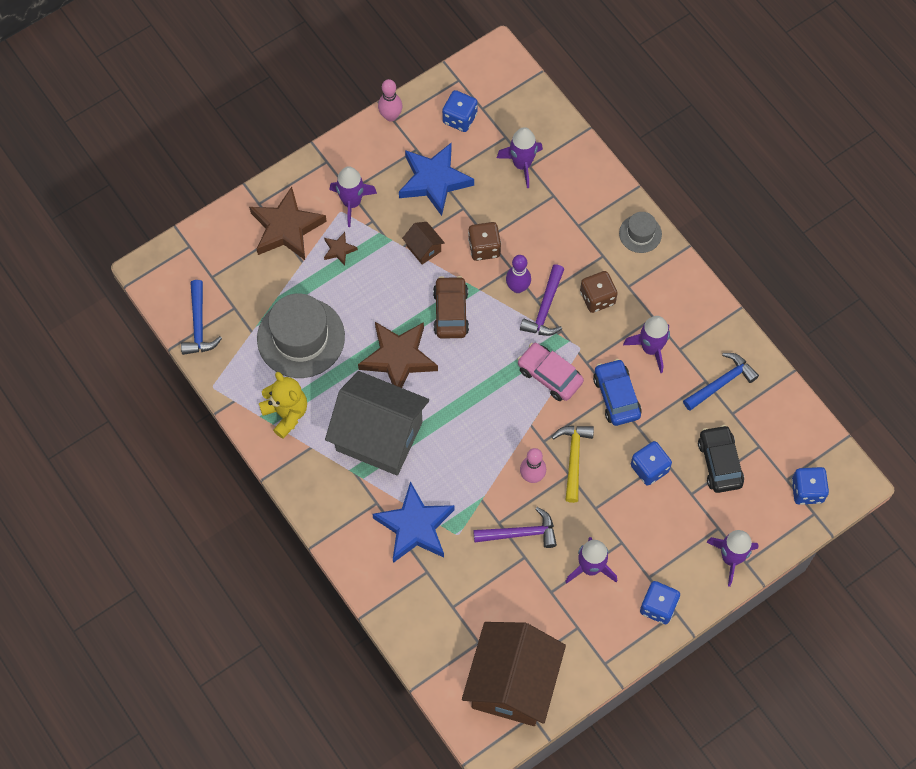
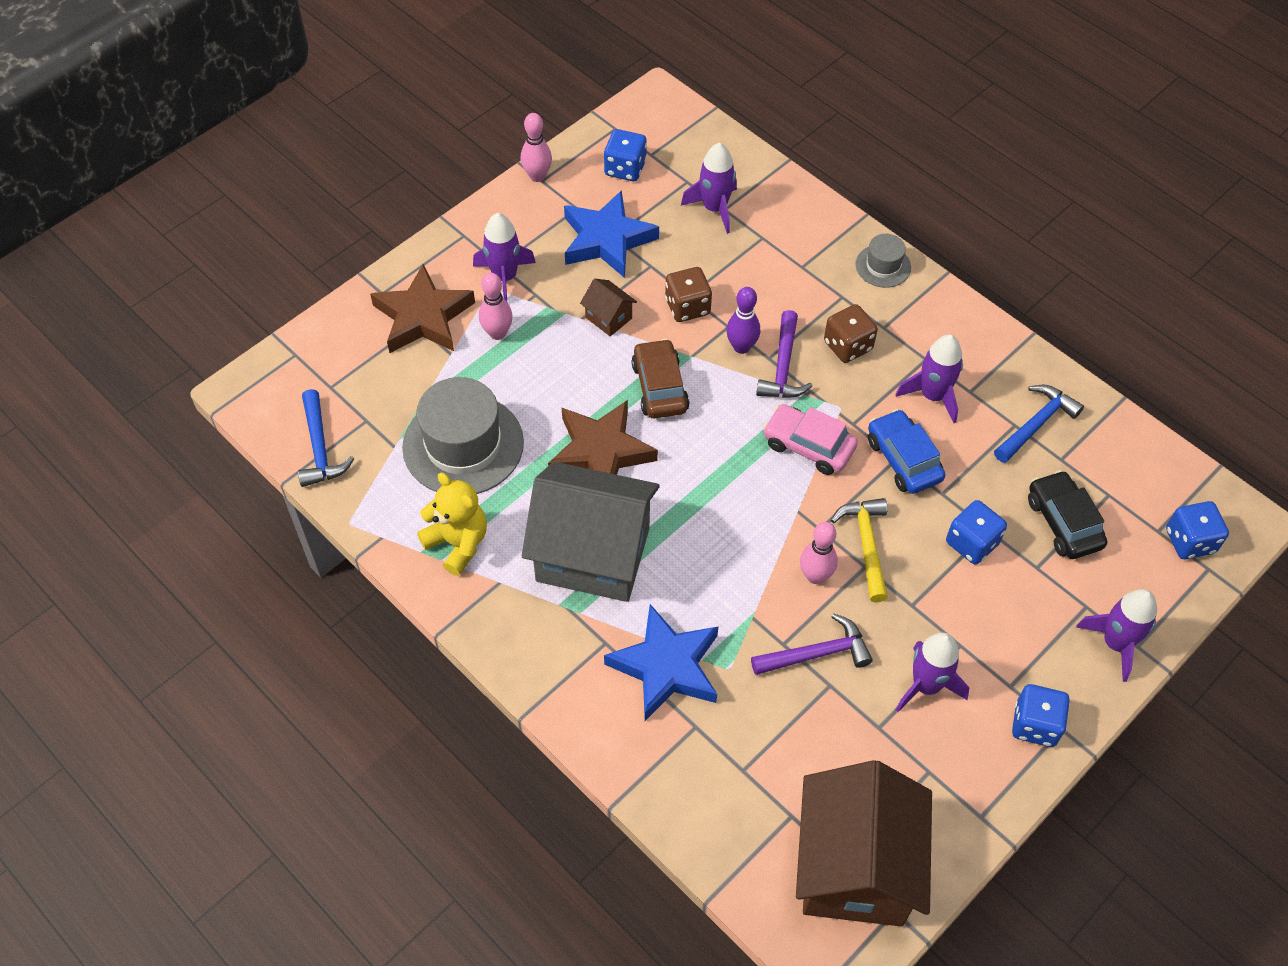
camera: 10 degrees left, 10 degrees down
(339, 250) = (497, 333): brown star -> pink bowling pin

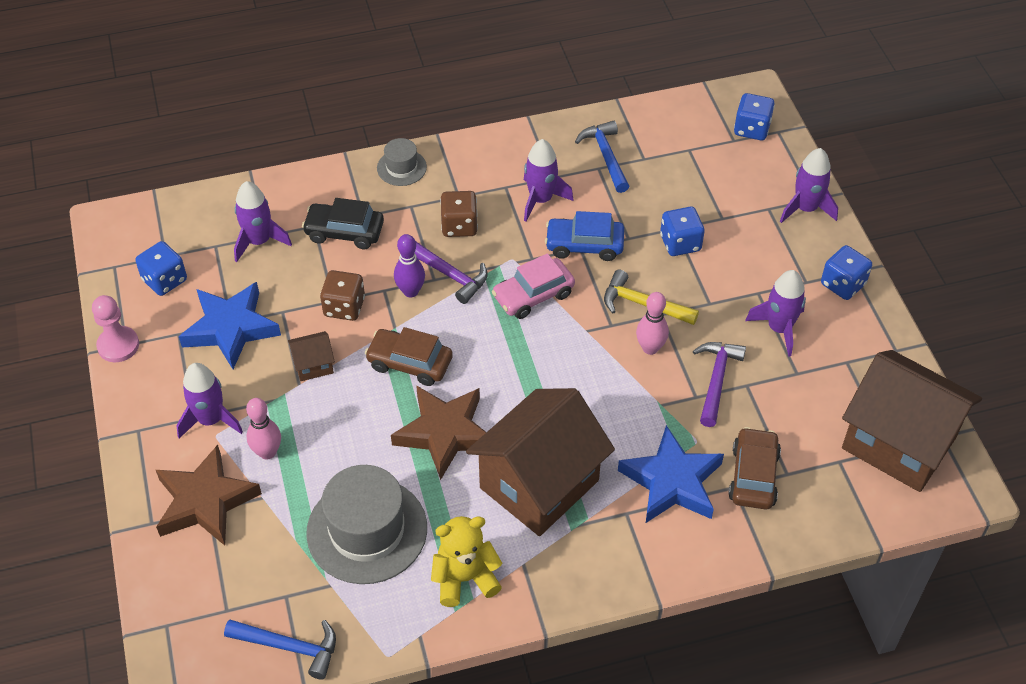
camera: 60 degrees left, 5 degrees down
(537, 176) = (118, 345): pink bowling pin -> pink pawn
(593, 554) = (539, 484): grey house -> brown house
(720, 739) = (753, 476): none -> brown car
(1063, 522) = (695, 185): black car -> black car (344, 232)

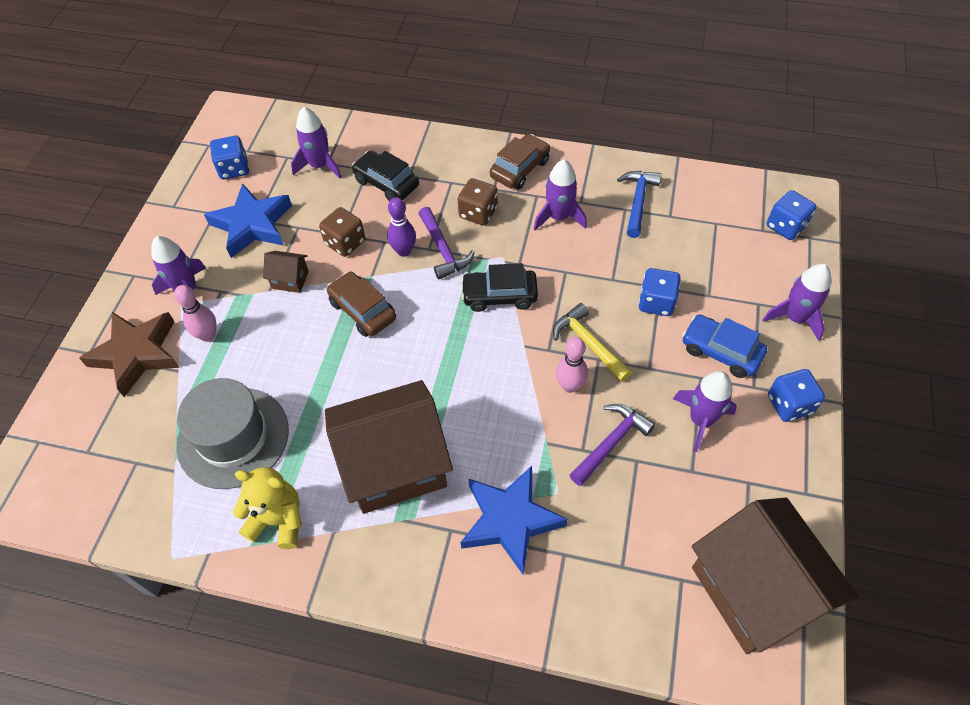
camera: 30 degrees right, 5 degrees up
(118, 345) = (168, 205): pink pawn -> none
(290, 647) = (107, 508): blue hammer -> none
(401, 167) = (464, 149): grey hat -> none
(445, 433) = (349, 382): brown star -> none
(533, 295) = (499, 295): pink car -> black car
(584, 245) = (570, 270): blue car -> blue car (721, 351)
(753, 476) = (588, 552): brown car -> brown car (520, 169)

